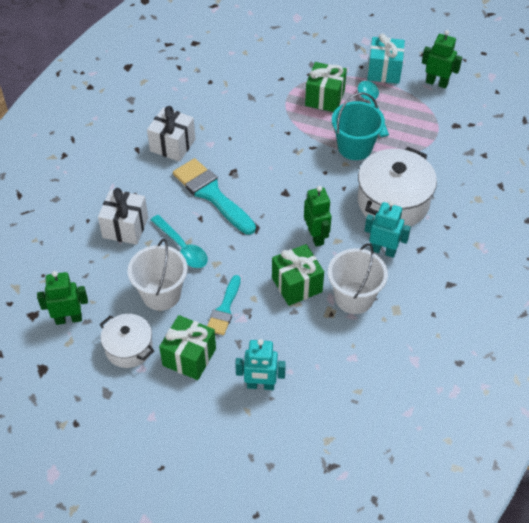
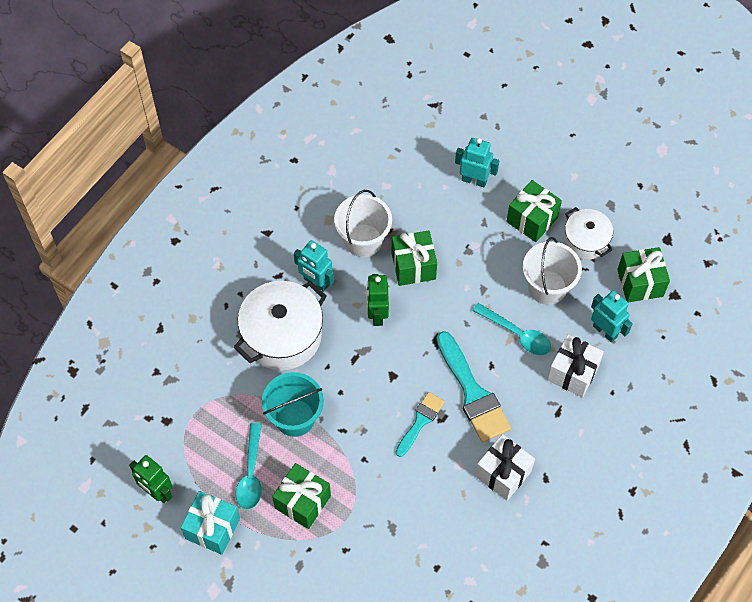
camera: 165 degrees left, 10 degrees up
(68, 319) = (640, 283): green robot -> green gift
(99, 268) = (605, 331): none -> turquoise robot
(182, 248) = (517, 334): turquoise spoon -> turquoise spoon turned 150 degrees clockwise
(224, 309) = (489, 257): turquoise brush -> turquoise brush (420, 421)

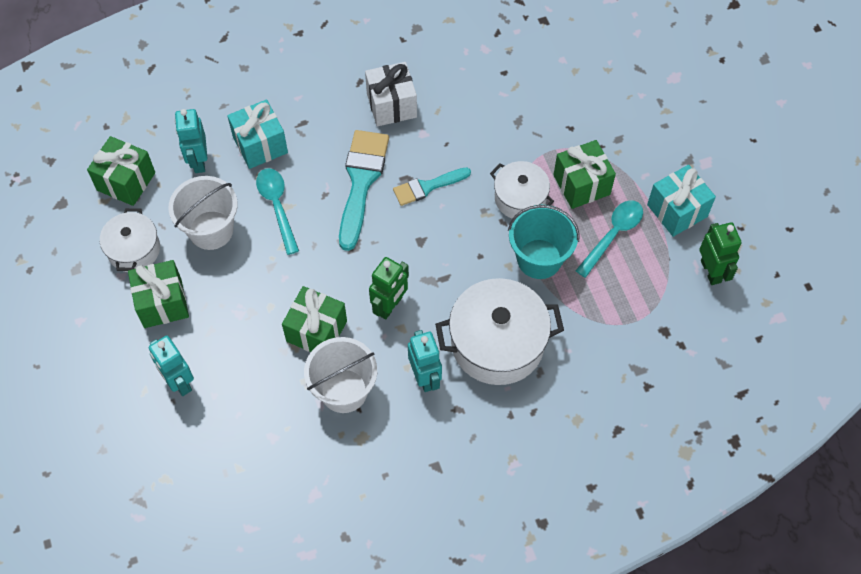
camera: 145 degrees left, 0 degrees up
(343, 458) = (520, 198): none -> white pot
(573, 373) = (260, 145): white gift -> turquoise gift

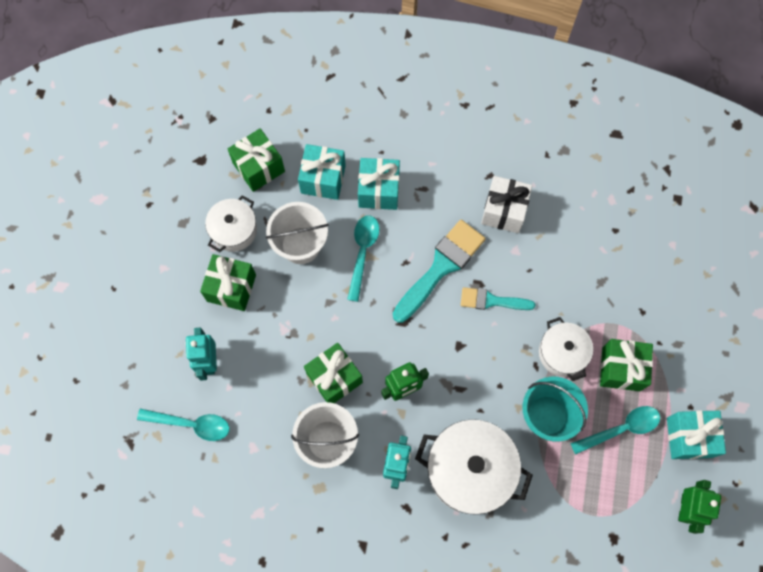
camera: 30 degrees right, 10 degrees up
(195, 449) = (191, 424): none -> turquoise spoon
(198, 161) = (323, 179): turquoise robot -> turquoise gift

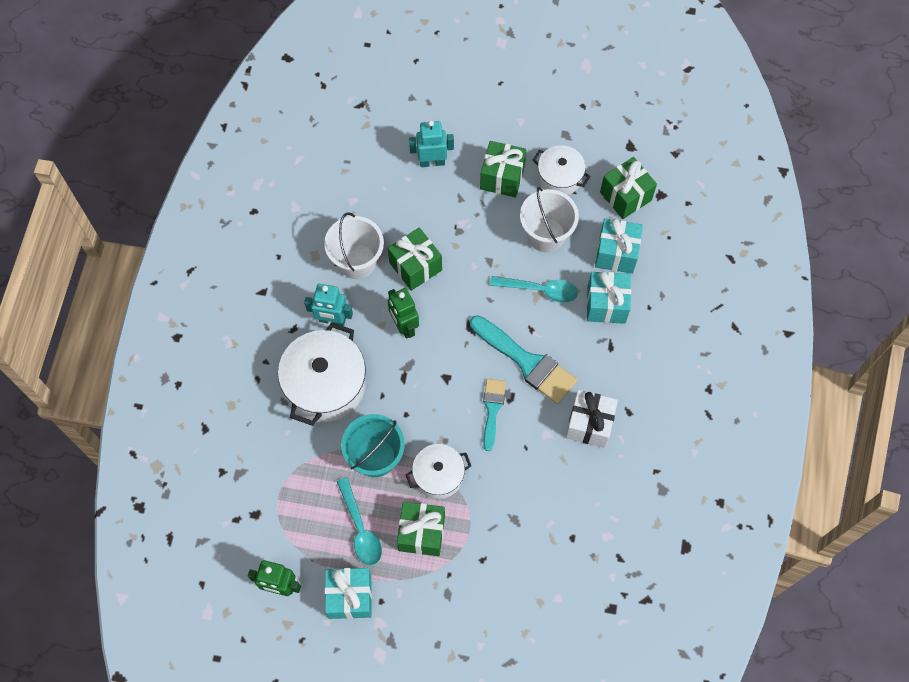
camera: 90 degrees right, 5 degrees down
(191, 424) = (375, 151): turquoise spoon -> none

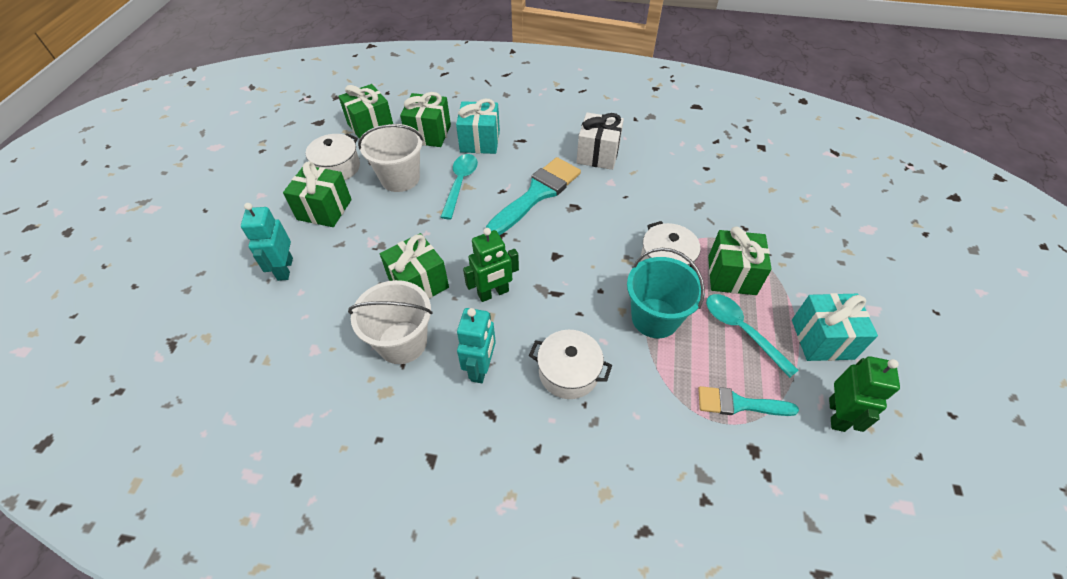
camera: 90 degrees left, 15 degrees down
(325, 384) = (568, 372): white pot -> white pot, size x0.59
(360, 528) = (741, 331): turquoise spoon -> turquoise spoon turned 105 degrees counterclockwise
(492, 409) = (588, 219): turquoise brush -> turquoise brush (739, 404)
(616, 253) = (429, 134): turquoise gift -> green gift

